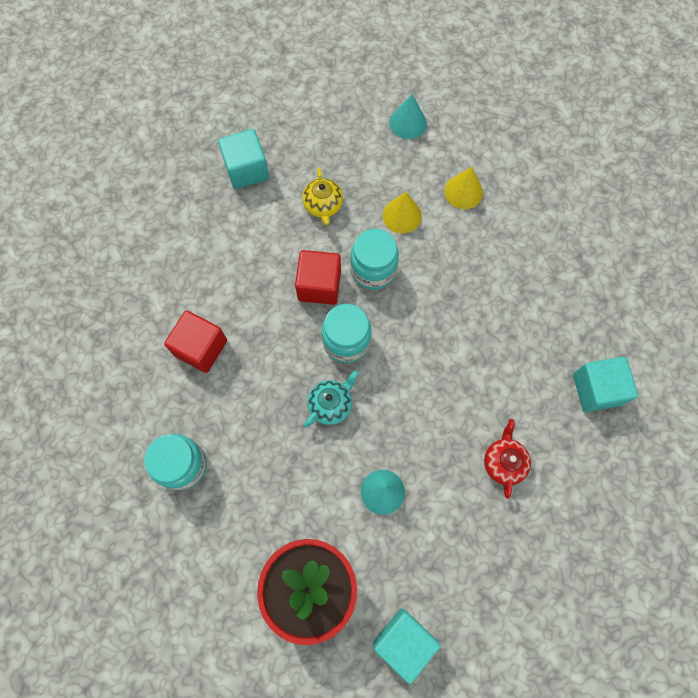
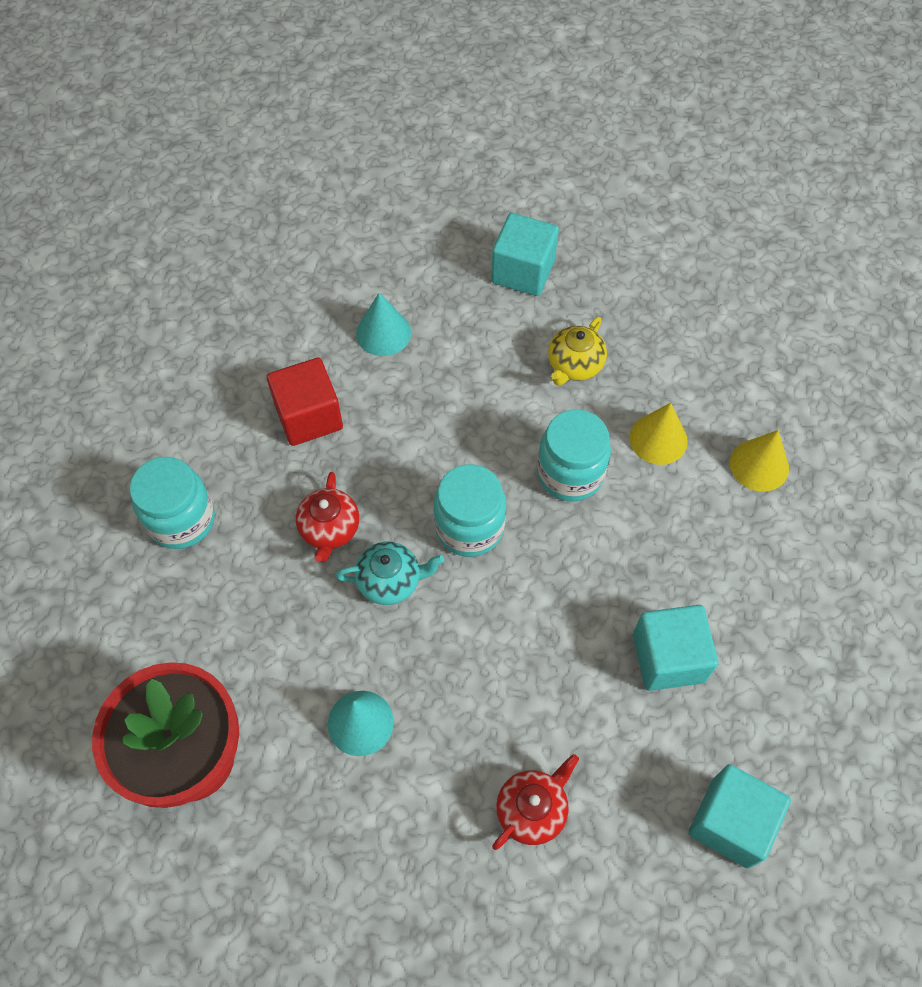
camera: 40 degrees right, 10 degrees down
(272, 403) = (329, 529): none -> red teapot
(319, 285) = (493, 445): red cube -> none
(403, 641) = (231, 910): turquoise cube -> turquoise cube (668, 658)
(408, 123) = (756, 344): turquoise cone -> turquoise cone (383, 333)

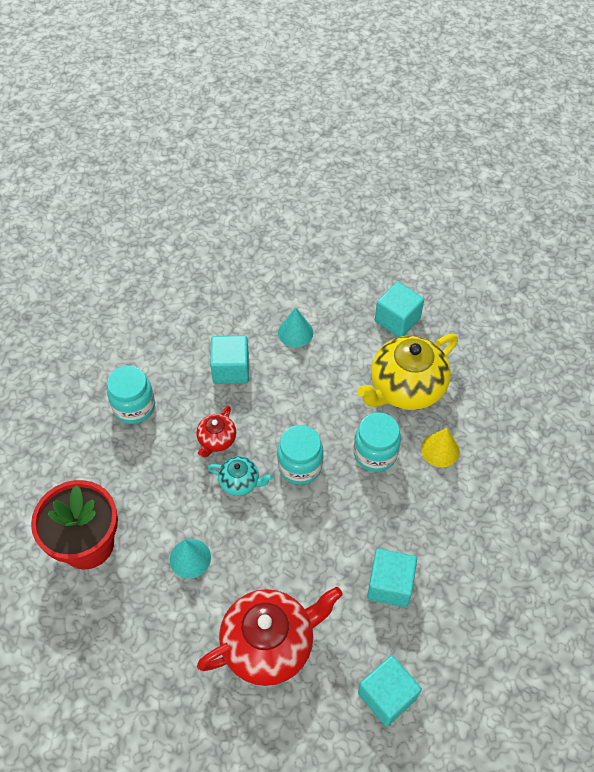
camera: 20 degrees right, 5 degrees down
(309, 416) = (231, 369): red cube -> turquoise cube
(532, 810) = (270, 644): red teapot -> red teapot, size x2.04
(574, 365) = (405, 388): yellow teapot -> yellow teapot, size x2.04
(759, 465) = (498, 487): yellow cone -> none

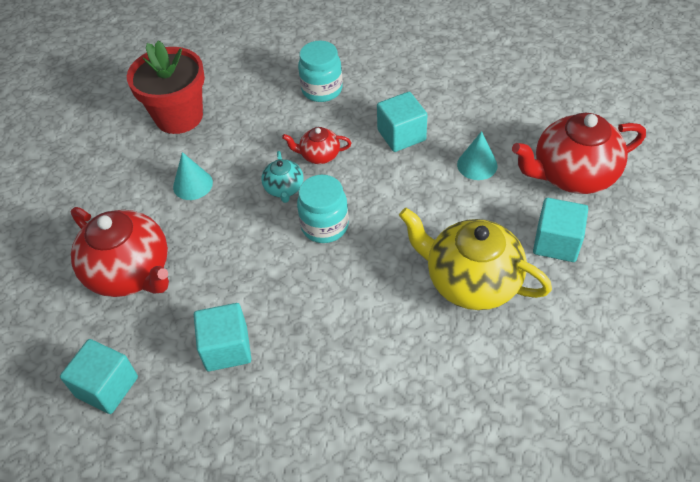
camera: 70 degrees right, 5 degrees down
(340, 279) = (572, 175): none -> red teapot
(375, 453) = (372, 282): turquoise jar -> none
(440, 450) = (410, 341): yellow cone -> none

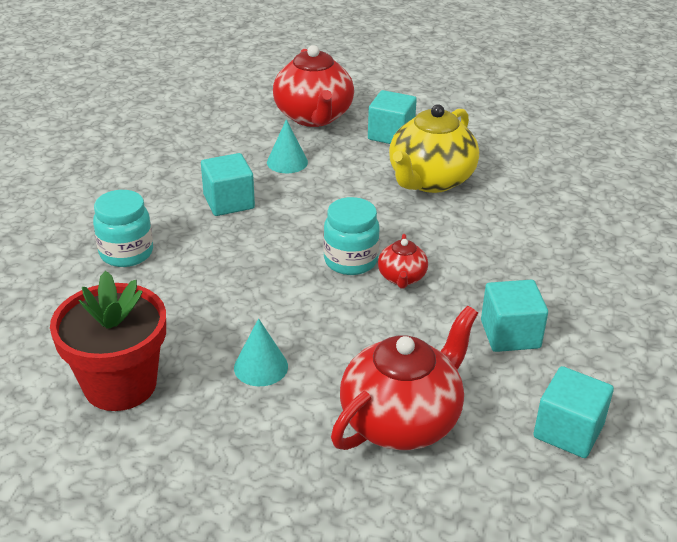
camera: 90 degrees left, 15 degrees down
(284, 189) = (288, 288): turquoise teapot -> none
(319, 155) = (241, 260): red teapot -> red teapot (402, 278)

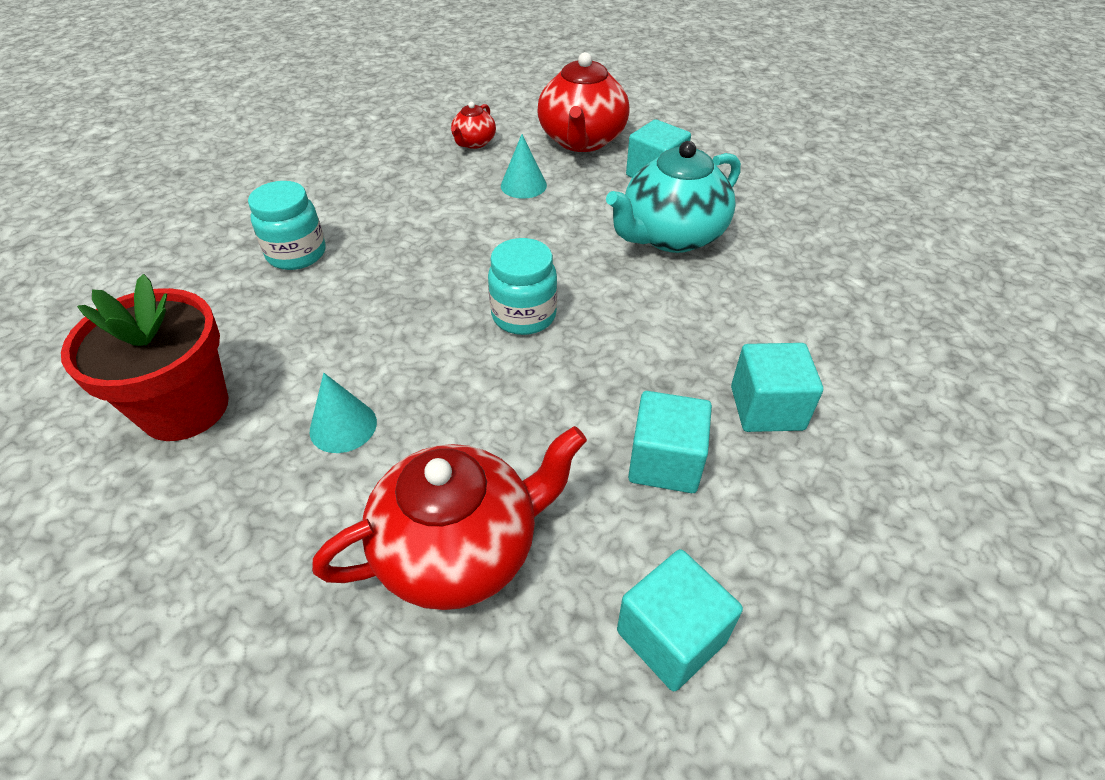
camera: 20 degrees right, 10 degrees up
(229, 202) = (435, 218): turquoise cube -> turquoise cube (766, 408)
(402, 278) = (571, 351): red teapot -> red teapot (474, 143)
(430, 180) = (671, 236): yellow teapot -> turquoise teapot

